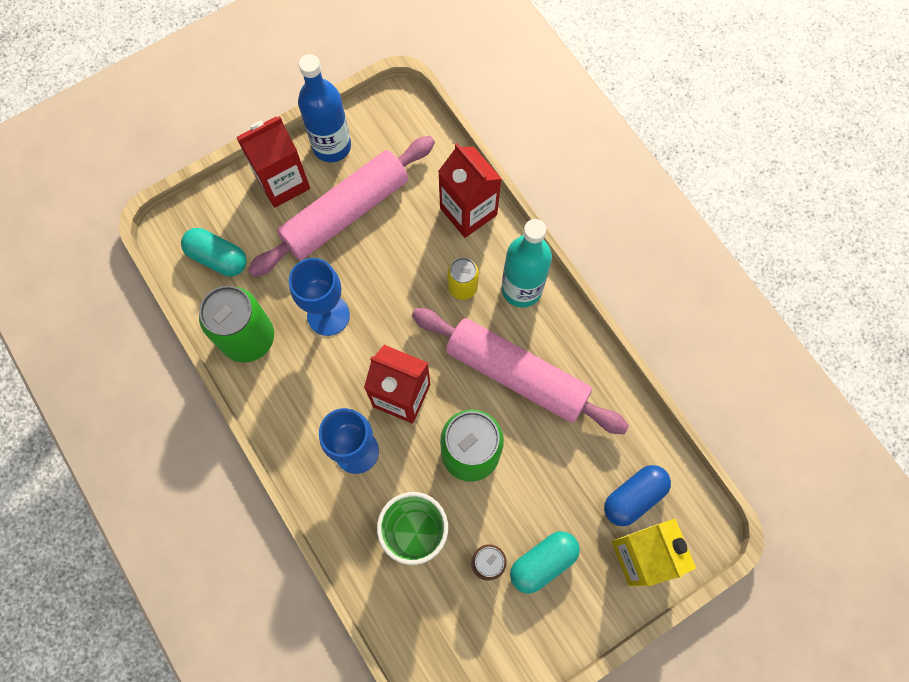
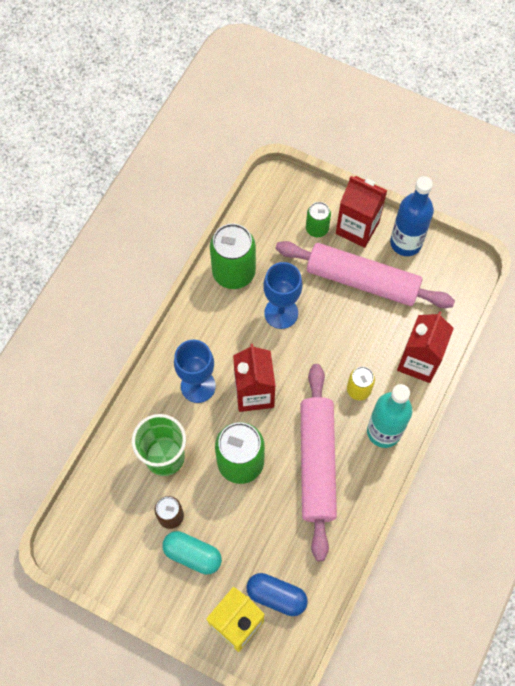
camera: 60 degrees right, 5 degrees down
(218, 258) = (277, 220): turquoise capsule -> none
(256, 223) = (317, 228): none -> green can

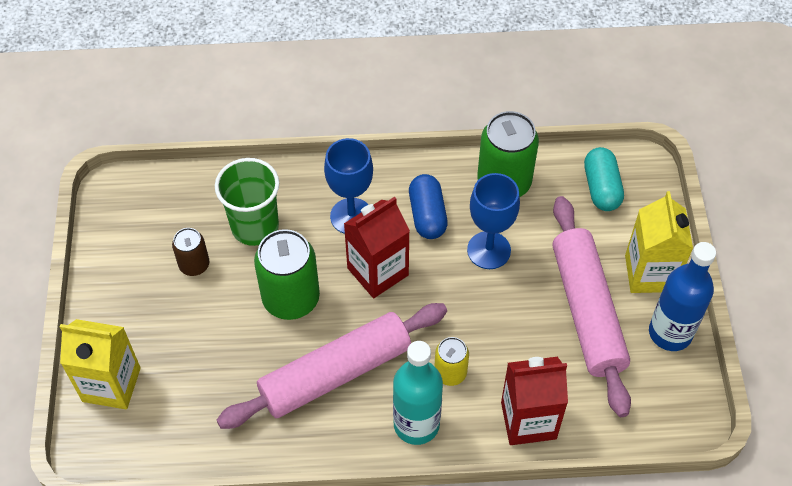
camera: 60 degrees right, 10 degrees down
(192, 555) = (164, 305): turquoise capsule -> turquoise capsule (601, 188)
(276, 596) = (161, 408): blue capsule -> blue capsule (427, 215)
(317, 228) = (617, 234): green can -> none
(357, 228) = (649, 273): red carton -> yellow carton

